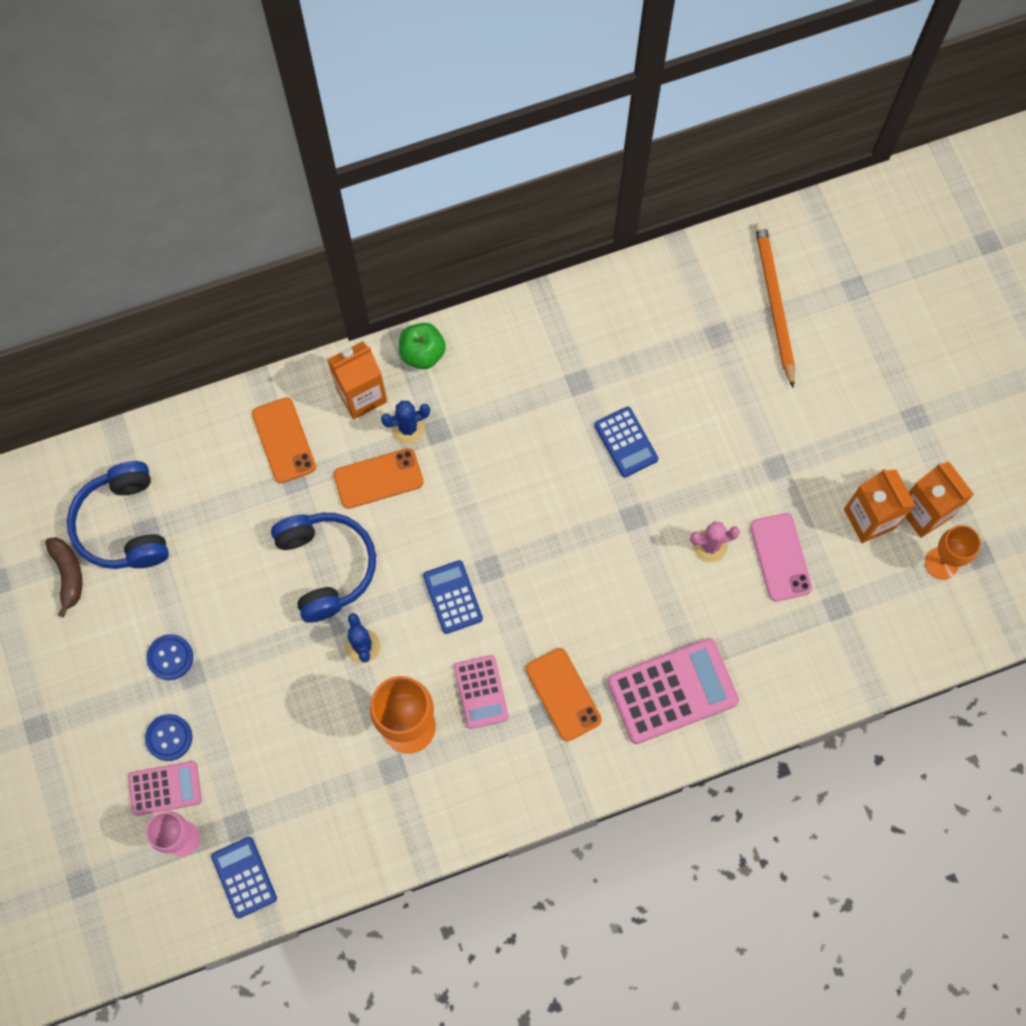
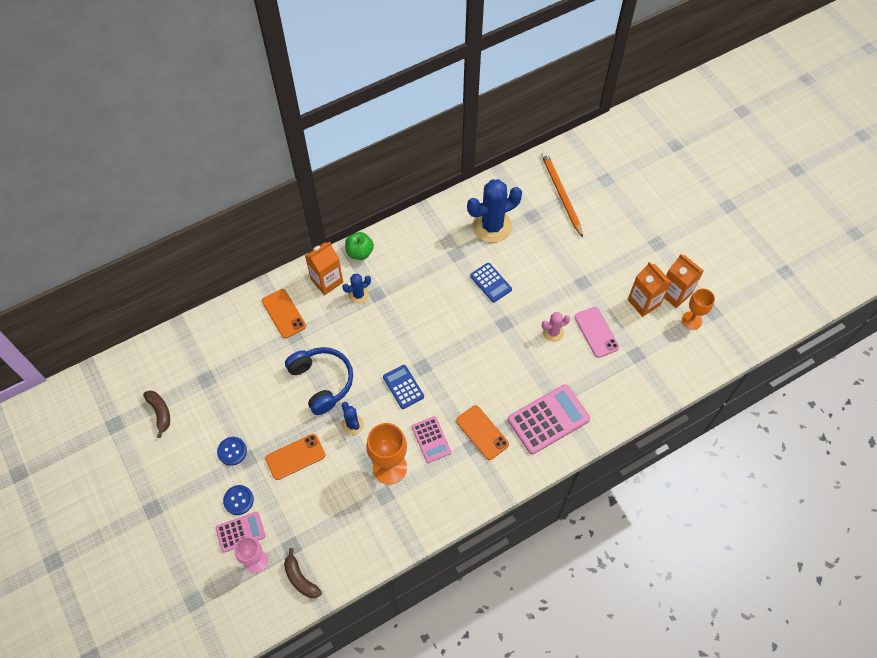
camera: 10 degrees left, 10 degrees down
(124, 525) = (191, 378): blue headphones -> none
(244, 877) = (300, 578): blue calculator -> brown banana
(378, 478) = (345, 326): orange phone -> orange phone (295, 457)
(647, 342) = (492, 226): none -> blue cactus

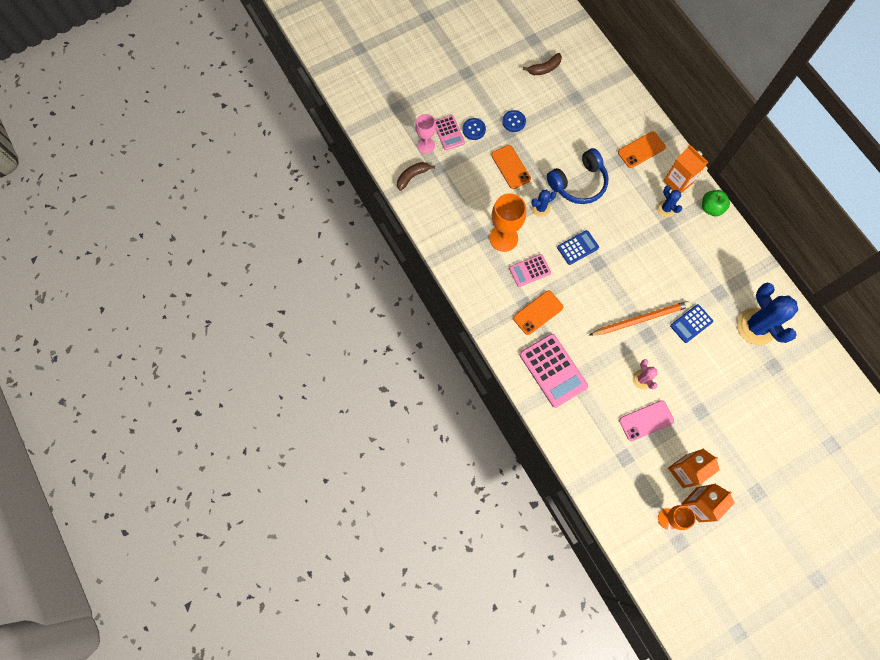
camera: 90 degrees right, 10 degrees up
(561, 194) = (805, 396): orange pencil -> orange pencil (640, 319)

